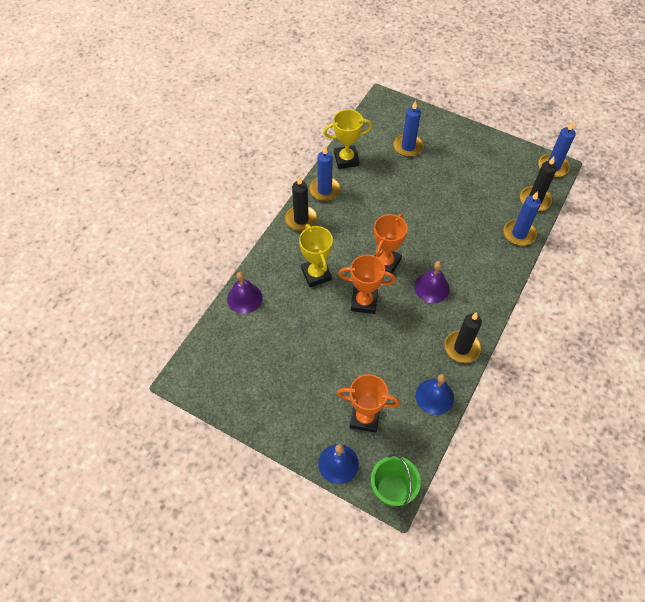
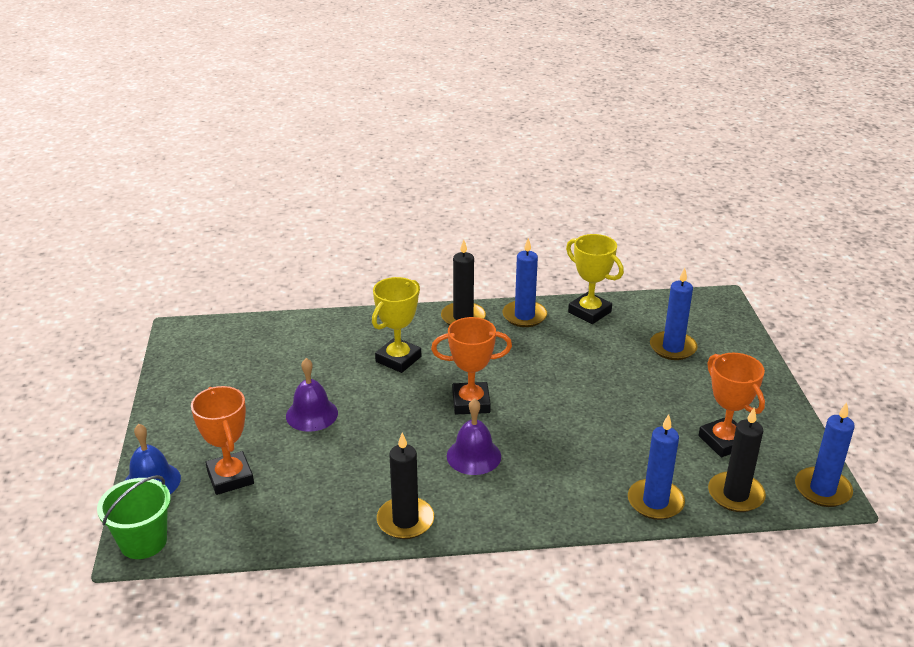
camera: 55 degrees right, 25 degrees down
(244, 298) = (317, 326): purple bell -> purple bell (312, 414)
(364, 302) = (395, 410): orange trophy -> orange trophy (724, 441)
(434, 396) = (308, 525): blue bell -> none

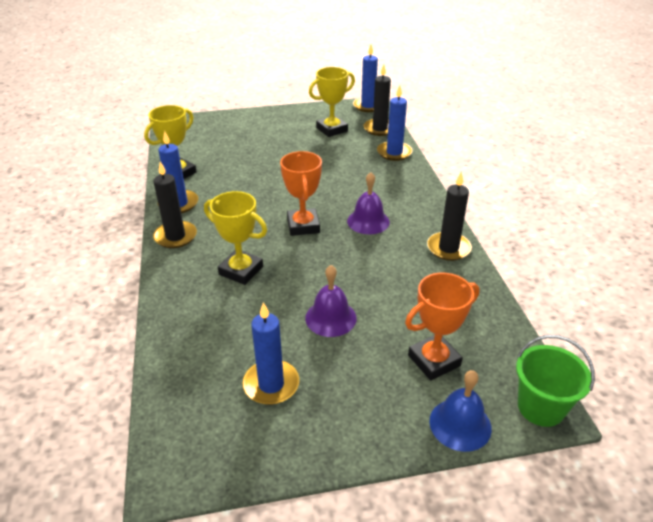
camera: 95 degrees left, 5 degrees up
(672, 348) = (231, 141): blue candle -> blue candle (271, 384)
(724, 441) = (332, 129): orange trophy -> yellow trophy

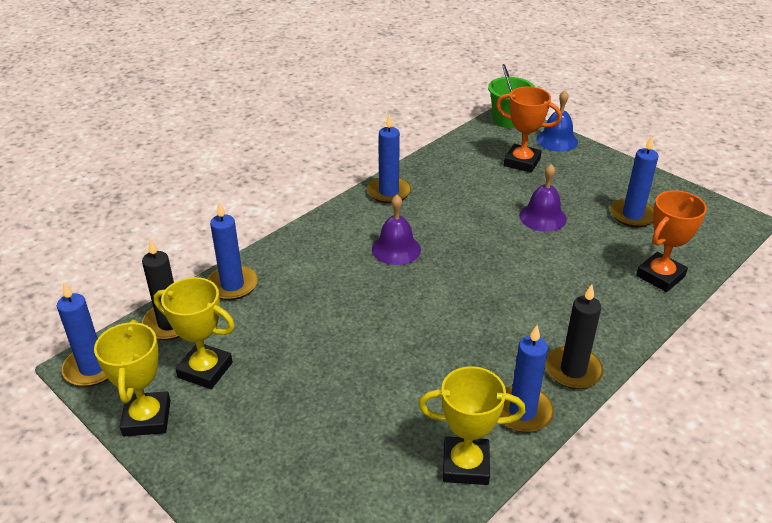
camera: 125 degrees left, 0 degrees up
(241, 270) = (557, 291): yellow trophy -> yellow trophy (147, 418)
(303, 226) = (449, 287): orange trophy -> orange trophy (660, 276)
(448, 248) = (389, 192): black candle -> blue candle

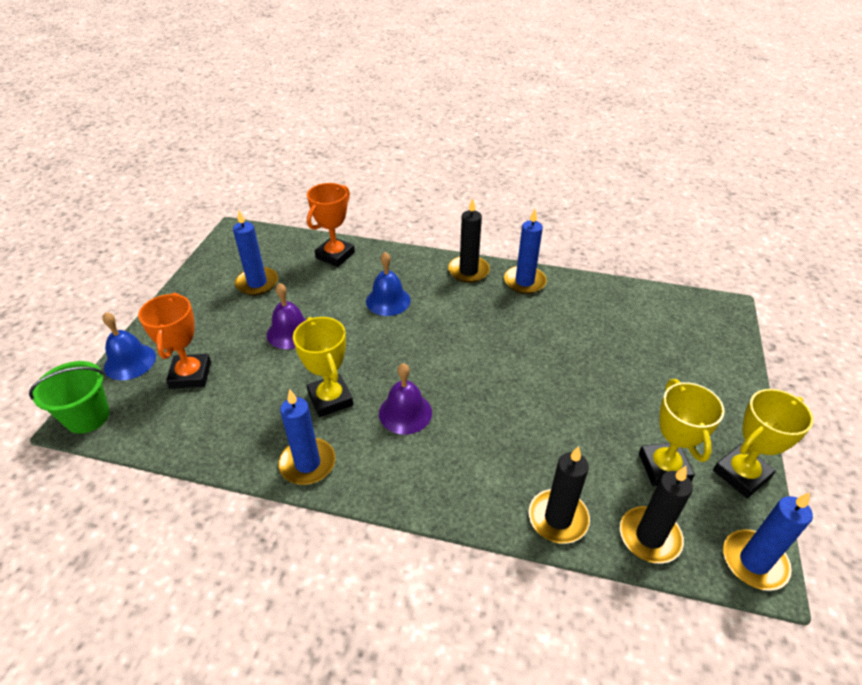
camera: 120 degrees left, 5 degrees up
(232, 285) = (558, 518): blue candle -> black candle
(465, 465) = (588, 291): yellow trophy -> yellow trophy (330, 399)
(553, 288) = (388, 300): none -> blue bell
(660, 276) = (335, 255): orange trophy -> orange trophy turned 75 degrees counterclockwise

